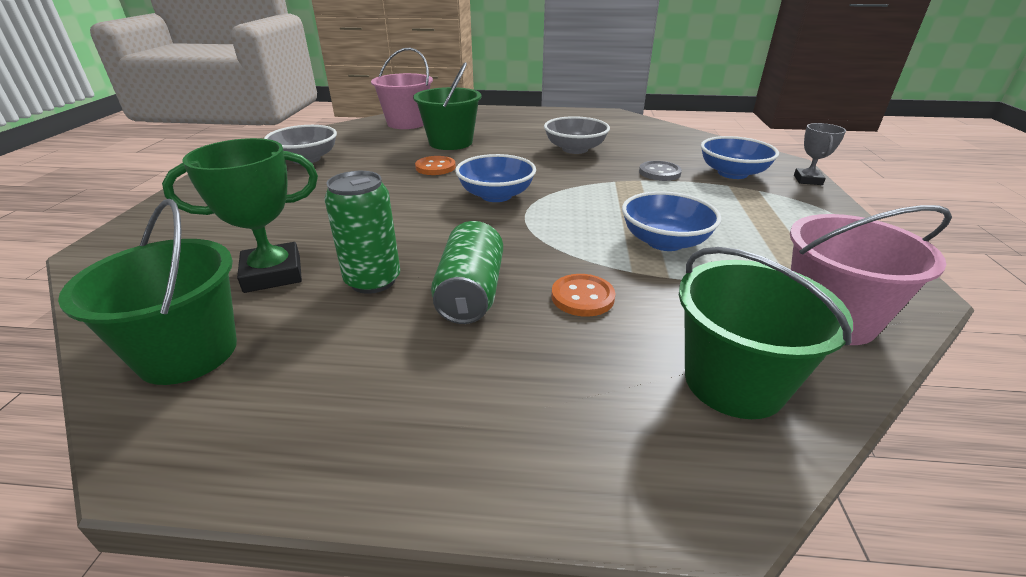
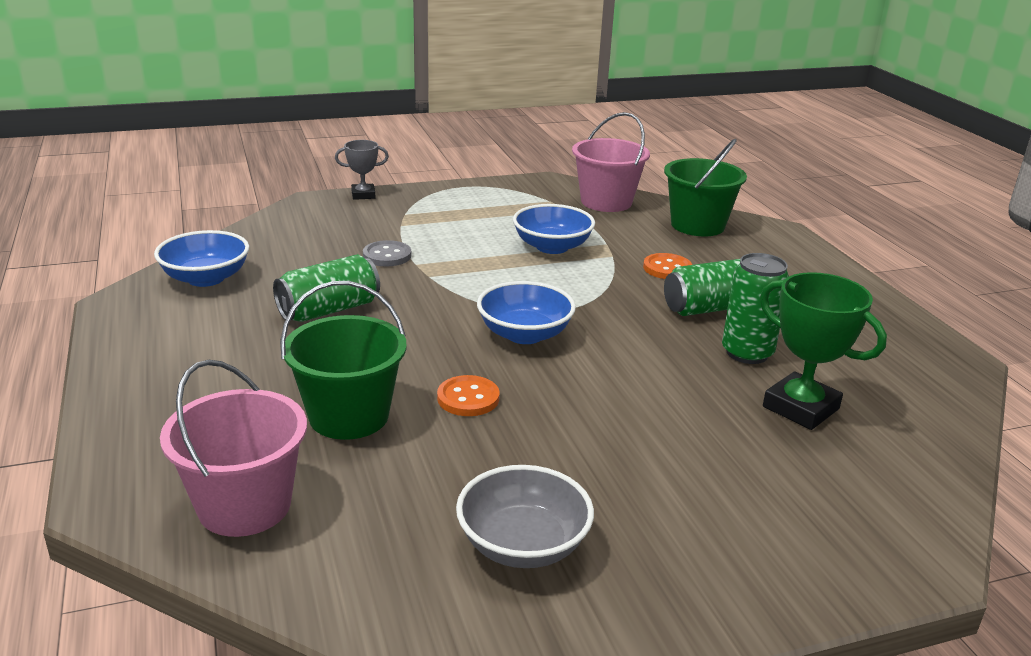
camera: 115 degrees left, 5 degrees down
(188, 353) = (912, 396): green bucket -> none
(575, 149) = (329, 310): grey bowl -> green can
(732, 173) = (365, 223): blue bowl -> blue bowl (206, 278)

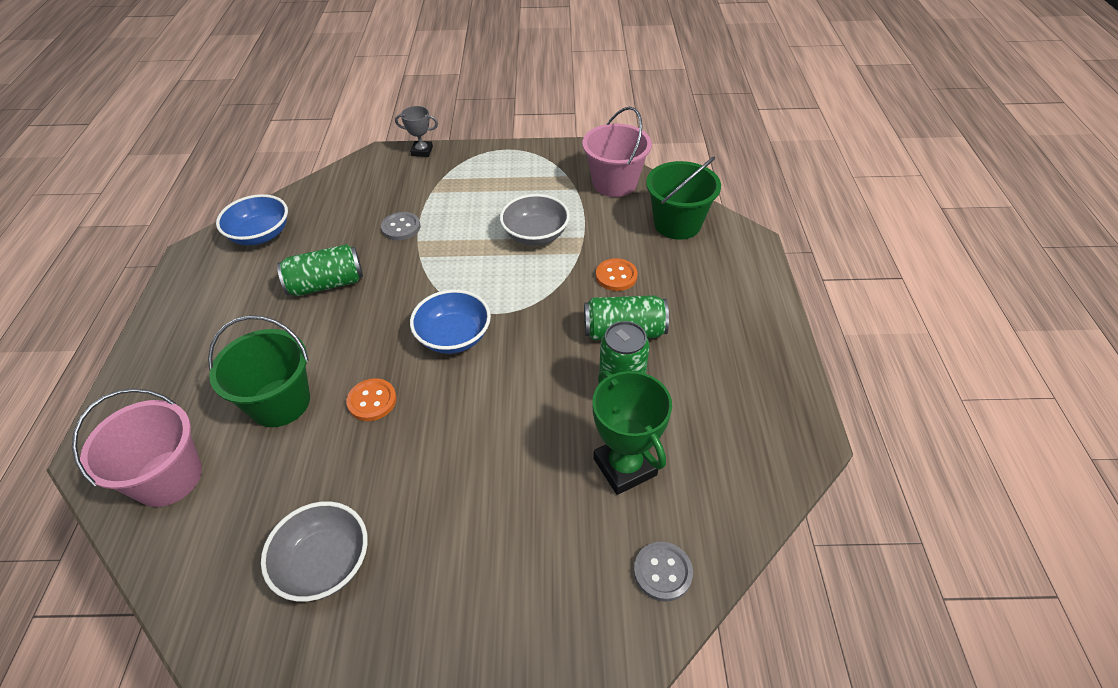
camera: 20 degrees right, 20 degrees up
(552, 247) = (535, 235): blue bowl -> grey bowl
(909, 480) = (662, 572): none -> grey button

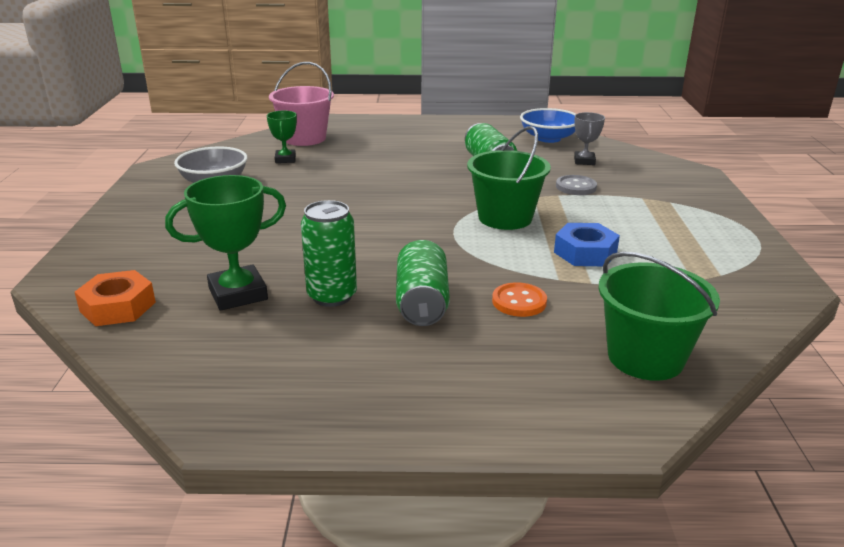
camera: 90 degrees right, 20 degrees down
(253, 488) = (285, 159): none -> green trophy
(280, 402) = (359, 160): green bucket -> green bucket (505, 218)
(372, 401) = (352, 188): orange button -> none
(422, 151) = (716, 190): grey trophy -> grey trophy (584, 161)
(454, 337) = (421, 215): blue bowl -> none
(535, 235) = (585, 253): grey bowl -> blue nut
(614, 183) = (723, 309): pink bucket -> none
(662, 572) = (118, 307): grey button -> orange nut

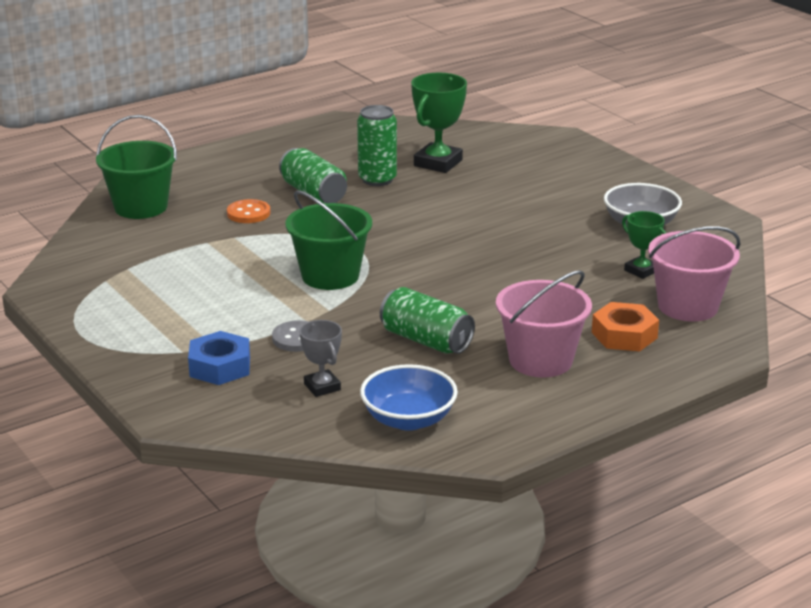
camera: 145 degrees right, 0 degrees up
(118, 307) = (492, 137): orange nut -> orange nut (624, 335)
(436, 140) = (540, 360): none -> pink bucket
(585, 253) = (229, 264): blue nut -> blue nut (220, 367)

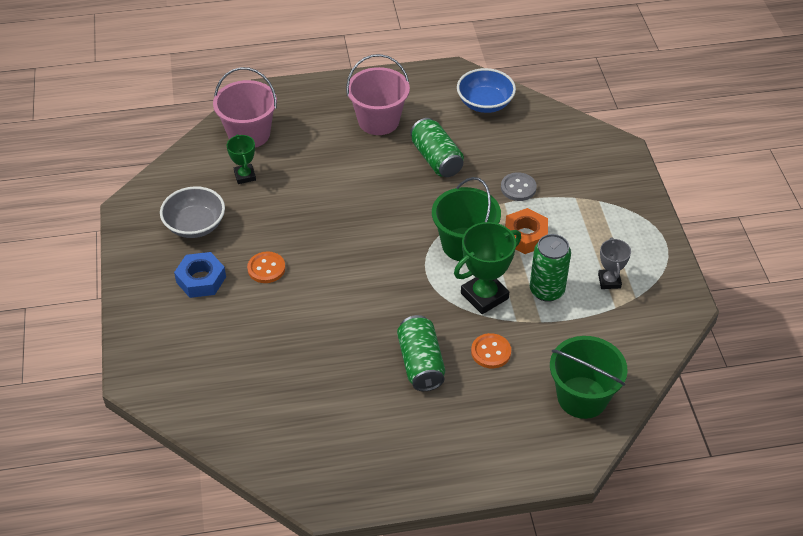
camera: 155 degrees left, 20 degrees up
(220, 367) = (579, 178): blue nut -> blue nut (201, 279)
(322, 387) = (522, 142): grey trophy -> grey trophy (609, 281)
(377, 179) = (352, 366): green can -> green can (547, 290)
(438, 163) = (281, 374): green trophy -> green trophy (484, 296)
(527, 214) = (266, 268): none -> orange button
(624, 335) = (311, 124): orange nut -> orange nut (525, 236)

